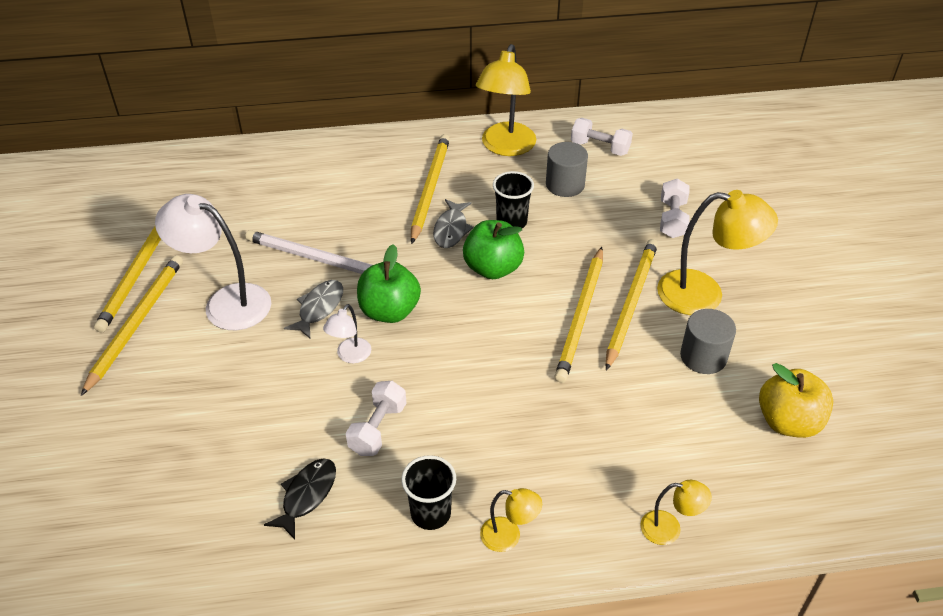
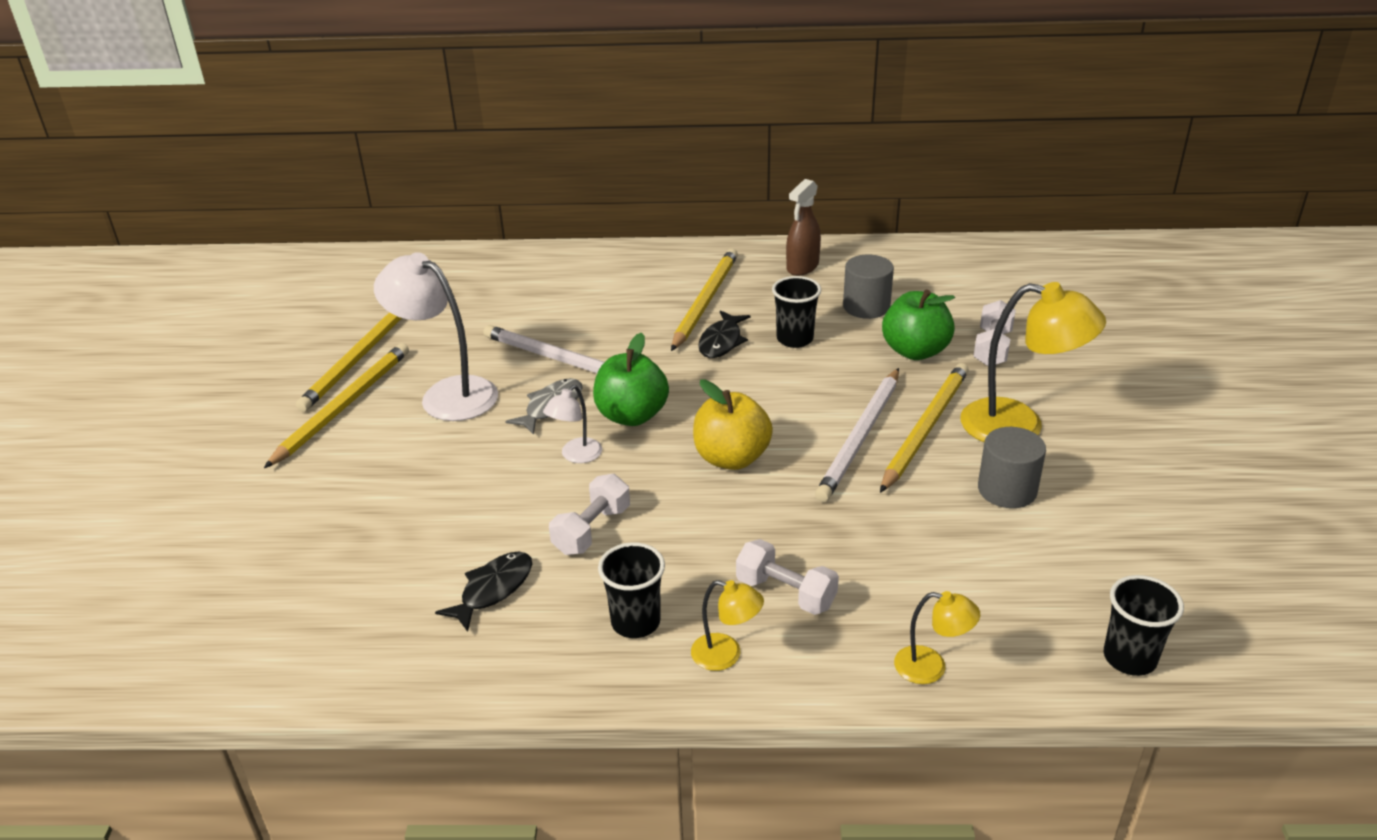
camera: 10 degrees right, 10 degrees down
(451, 229) = (721, 341): grey fish -> black fish
(493, 268) = (763, 382): green apple -> green apple (915, 351)
(505, 147) = (802, 267): yellow lamp -> brown spray bottle
(581, 316) = (860, 437): yellow pencil -> white pencil
(600, 147) = (915, 273): white dumbbell -> white dumbbell (786, 593)
(788, 422) = (1106, 567): yellow apple -> yellow apple (731, 458)
(815, 503) = (1129, 658): none -> black cup

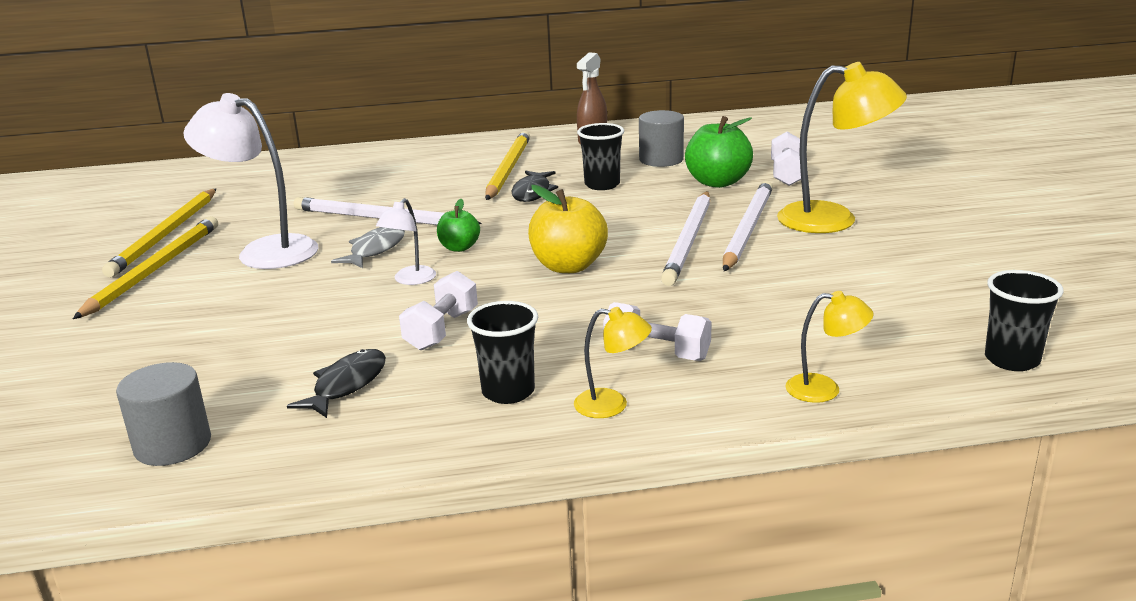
camera: 10 degrees left, 10 degrees down
(632, 415) = (459, 248): green apple -> green apple, size x0.58
(925, 428) = (747, 229): yellow pencil -> white pencil
(1007, 490) = (841, 260): grey cylinder -> grey cylinder (173, 445)

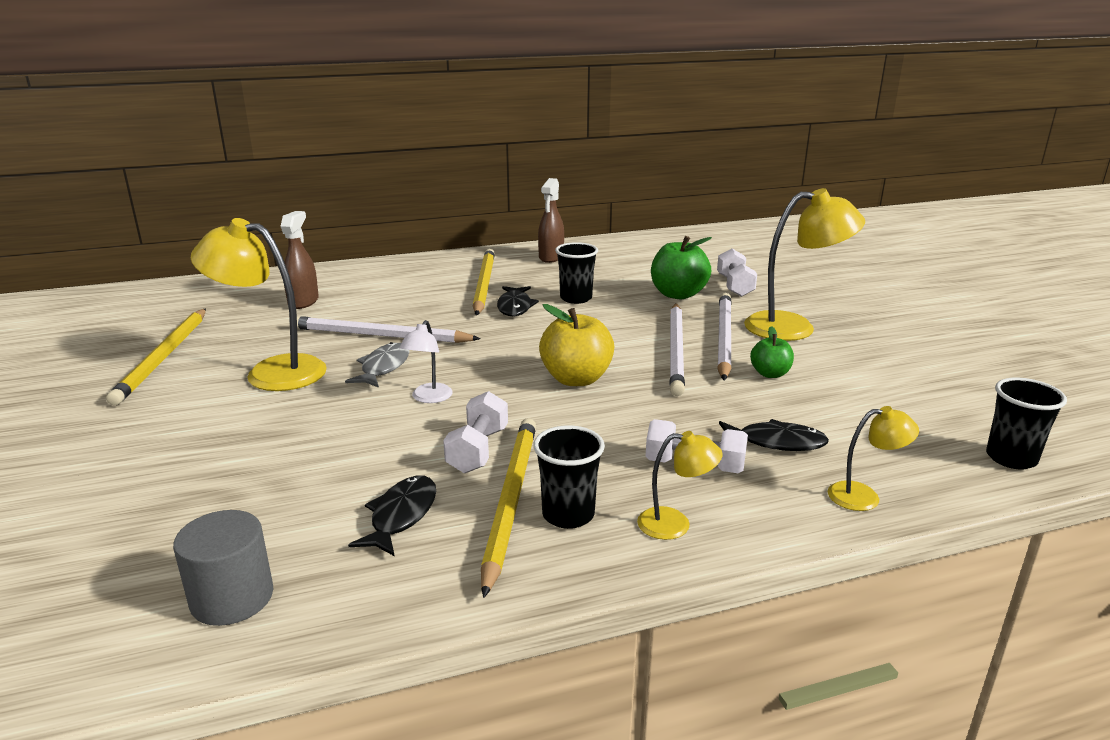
camera: 10 degrees left, 0 degrees up
(154, 270) = (161, 395): yellow pencil -> yellow pencil (510, 500)
(264, 251) = (272, 372): white lamp -> yellow lamp
(316, 183) = (303, 301): none -> brown spray bottle
(459, 248) = (465, 363): green apple -> green apple (770, 374)
(661, 159) = (619, 274): grey cylinder -> none
(755, 334) = (776, 442): none -> black fish

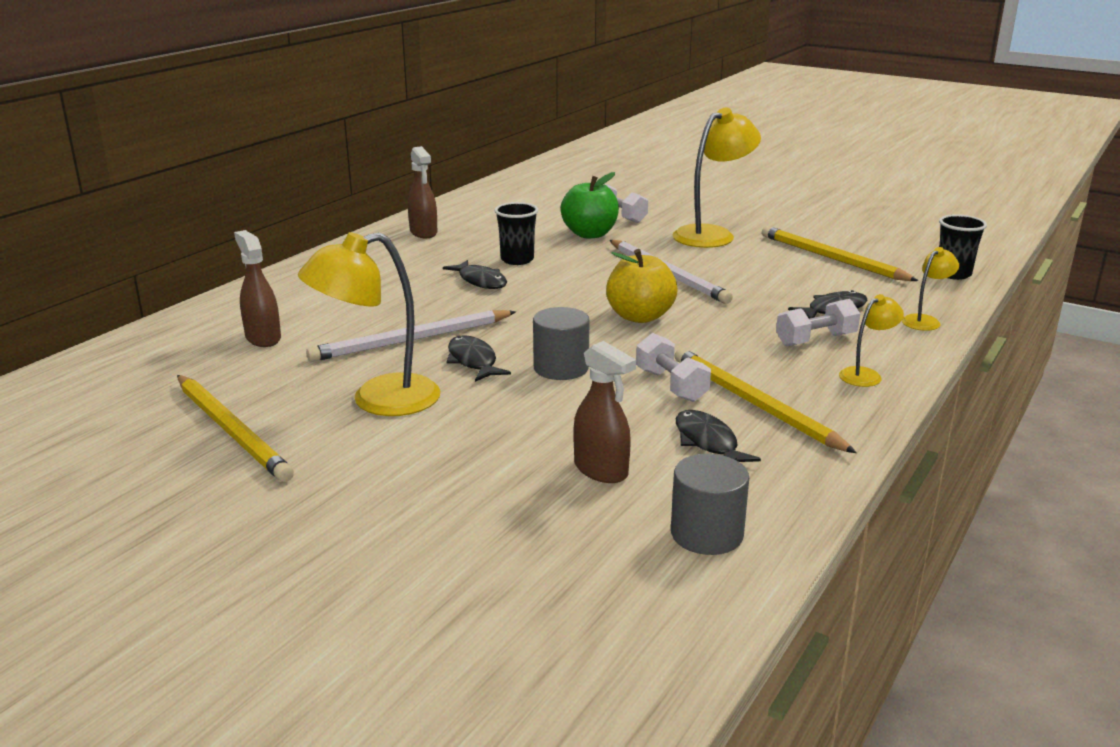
camera: 40 degrees left, 0 degrees up
(282, 497) = (601, 470): none -> brown spray bottle
(383, 367) = (473, 361): grey fish -> black fish
(428, 398) = (561, 368): white lamp -> grey cylinder
(484, 284) = (412, 272): yellow pencil -> yellow pencil (831, 258)
(568, 515) = (802, 396): black cup -> none
(723, 338) = (682, 256): white pencil -> none
(770, 374) = (754, 270): green apple -> none

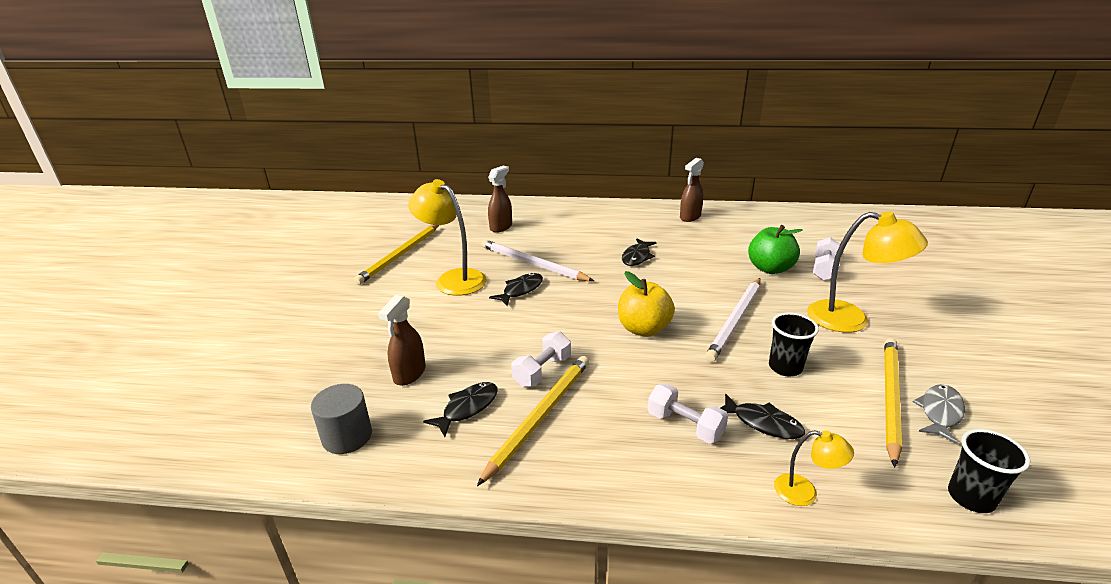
camera: 65 degrees right, 5 degrees up
(517, 260) = (686, 258): black cup -> black cup (785, 367)
(561, 368) = (535, 321): grey cylinder -> none
(860, 250) = (940, 413): none -> grey fish
(866, 375) = (639, 470): yellow lamp -> none

